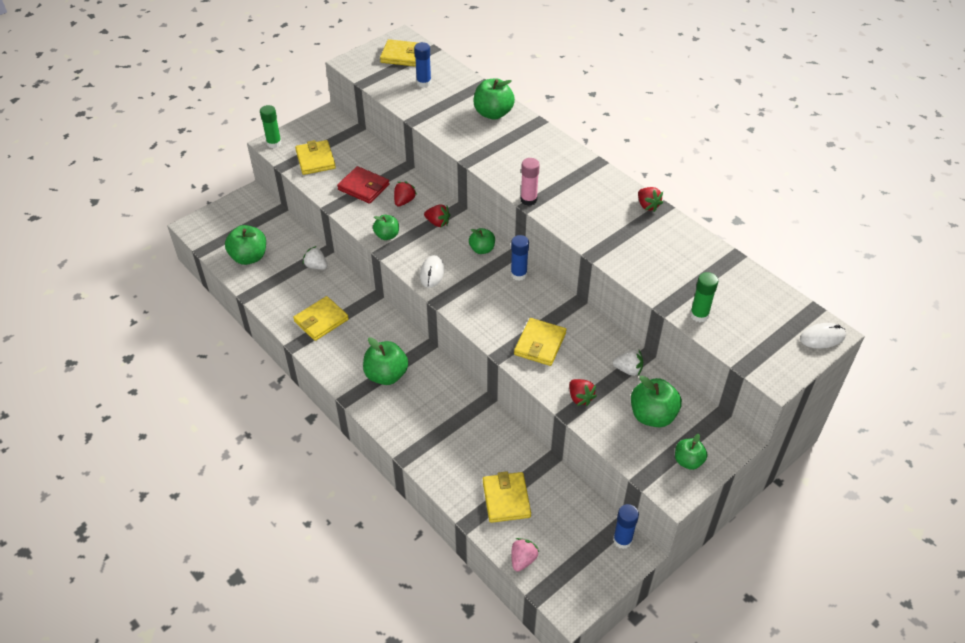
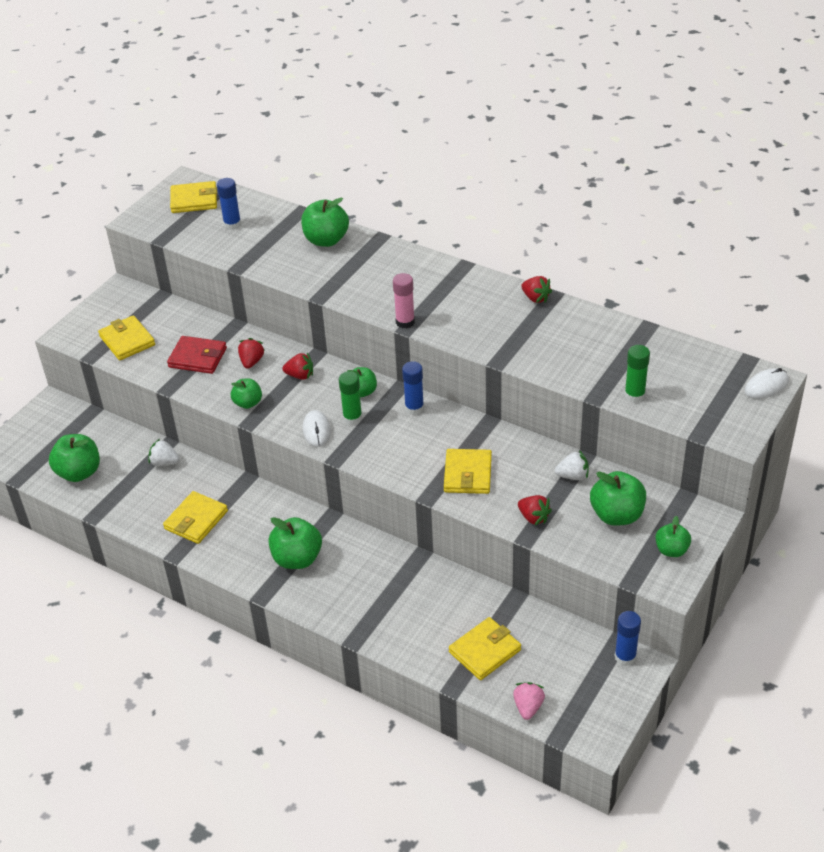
camera: 15 degrees left, 5 degrees down
(274, 143) = (69, 334): green glue stick -> green glue stick (352, 418)
(506, 499) = (485, 651): yellow wallet -> yellow wallet turned 75 degrees clockwise

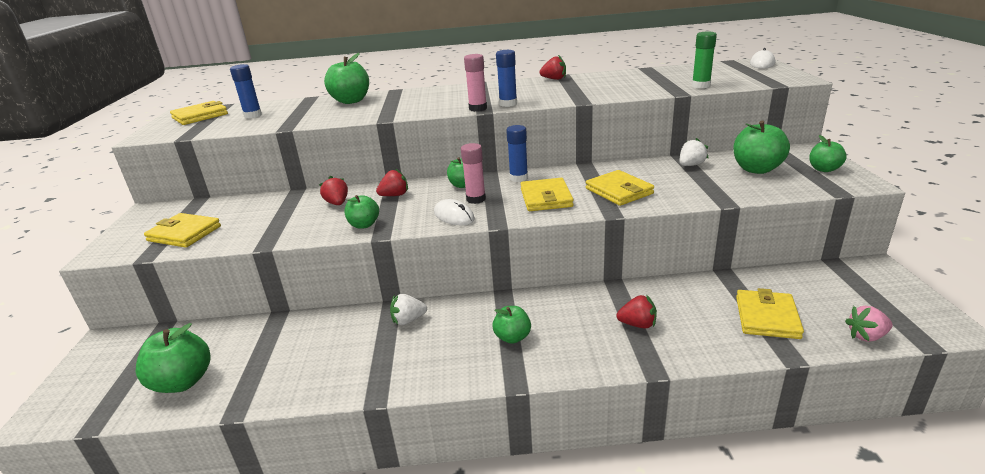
camera: 35 degrees left, 15 degrees down
(164, 462) = (287, 330): white strawberry -> white strawberry (408, 320)
(196, 520) = (370, 358): yellow wallet -> yellow wallet (546, 198)
(198, 357) = (277, 218): red wallet -> none
(297, 559) = (512, 337): green apple -> green apple, size x0.62
(352, 418) = (476, 199): green glue stick -> pink glue stick
(528, 707) = (866, 336): pink strawberry -> pink strawberry turned 75 degrees counterclockwise
(533, 517) = (708, 191): red strawberry -> red strawberry (637, 324)
(625, 657) = (857, 268): blue glue stick -> blue glue stick (508, 104)

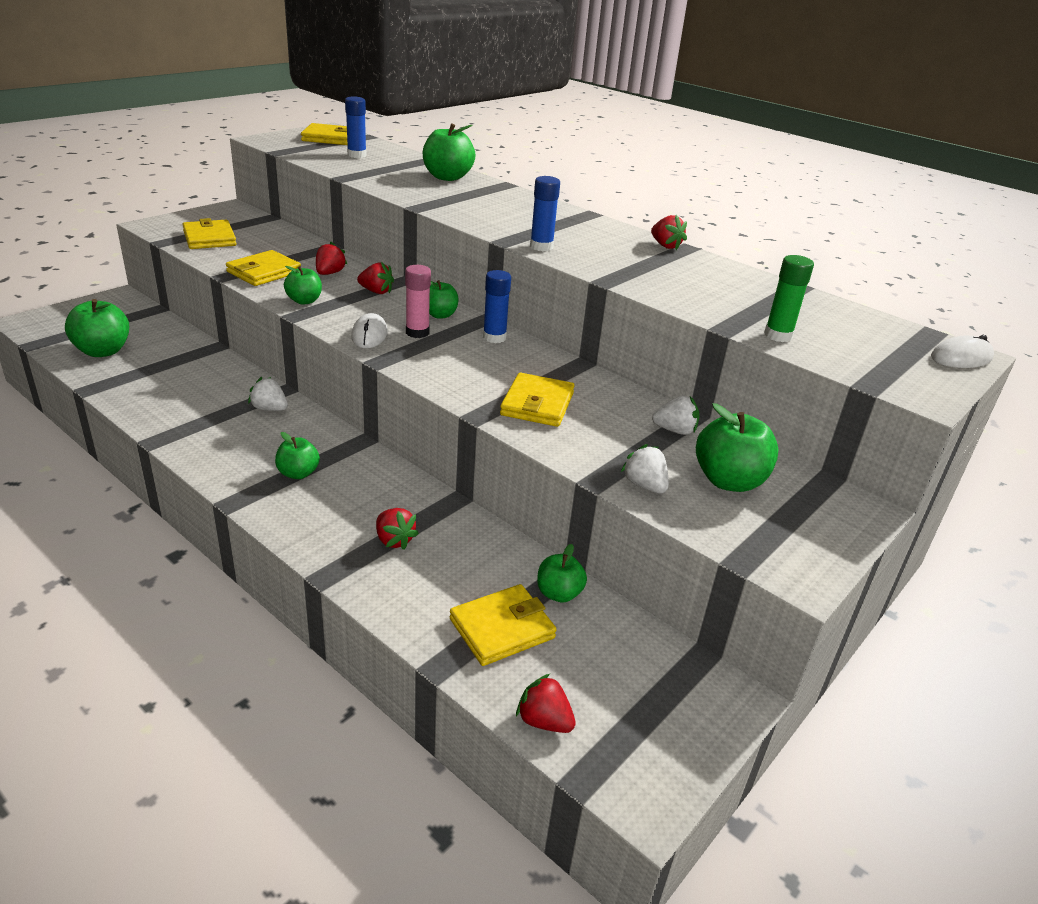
camera: 40 degrees right, 5 degrees up
(478, 108) = (505, 237): pink glue stick -> none
(546, 198) = (466, 368): yellow wallet -> yellow wallet (264, 272)
(742, 191) = (644, 485): none -> white strawberry
(824, 169) = (805, 535): green apple -> green apple (559, 593)
(866, 336) = (544, 721): pink strawberry -> red strawberry

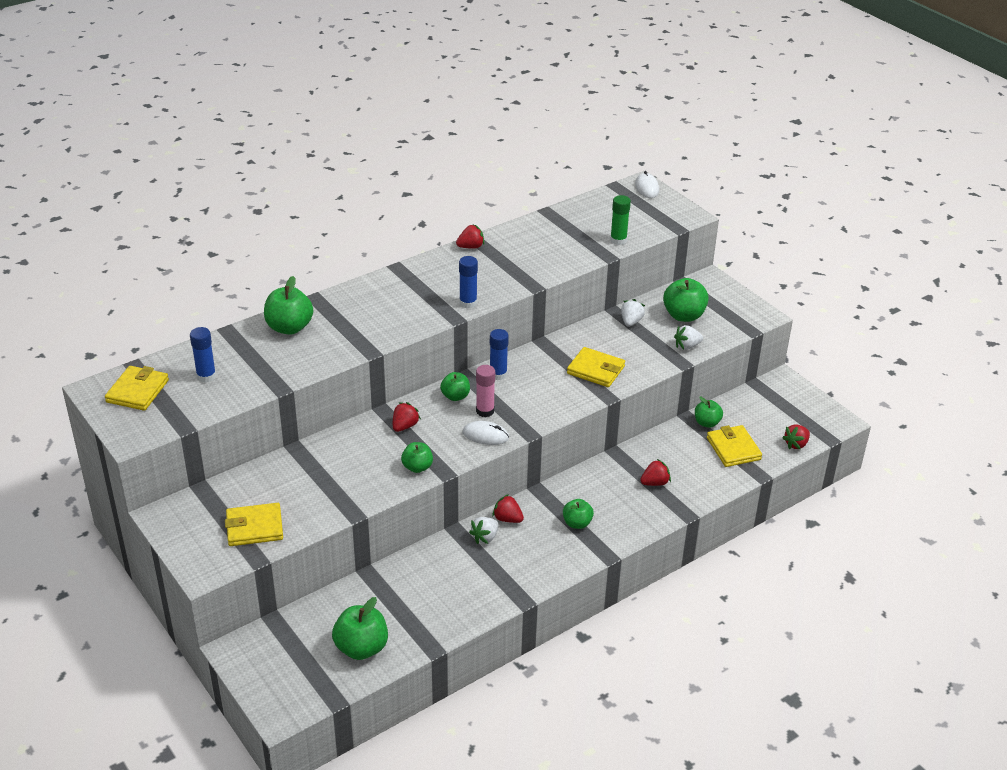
camera: 75 degrees left, 5 degrees up
(264, 272) = (350, 490): yellow wallet -> none
(329, 273) = (360, 451): red strawberry -> red strawberry (507, 519)

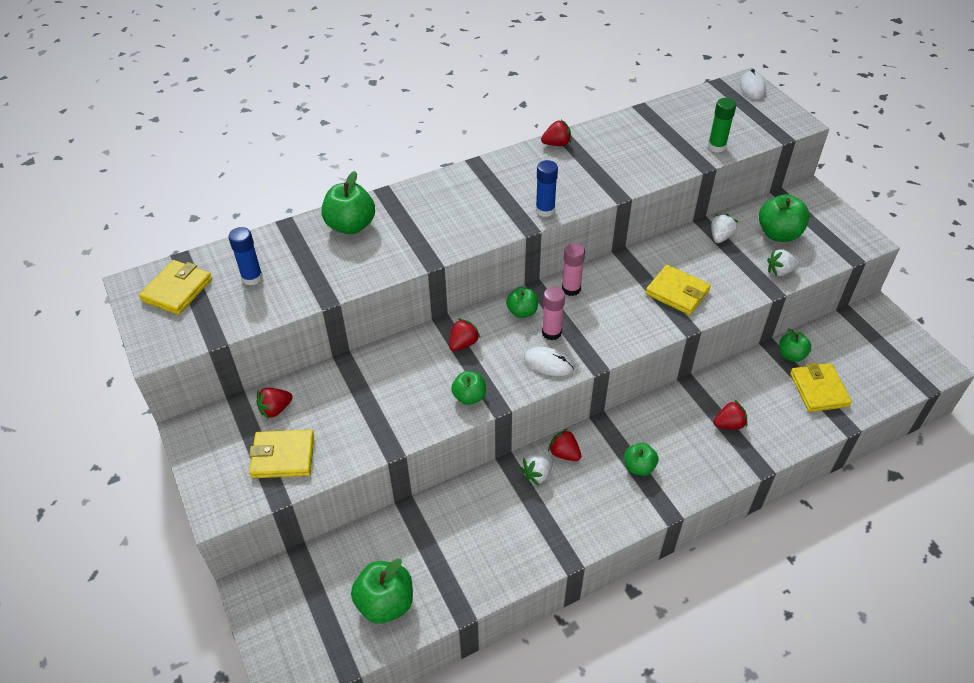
camera: 10 degrees right, 10 degrees up
(498, 374) = (571, 289): blue glue stick -> pink glue stick
(796, 444) = (889, 391): red strawberry -> red strawberry (275, 409)

